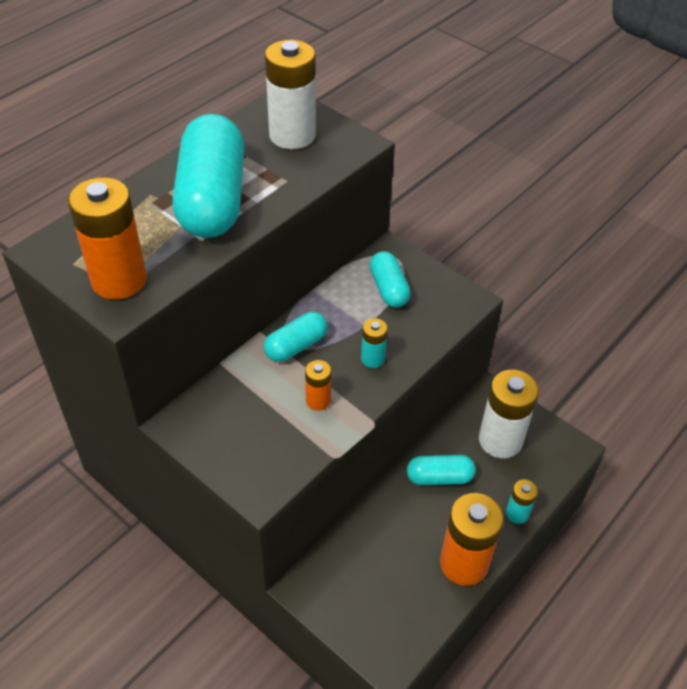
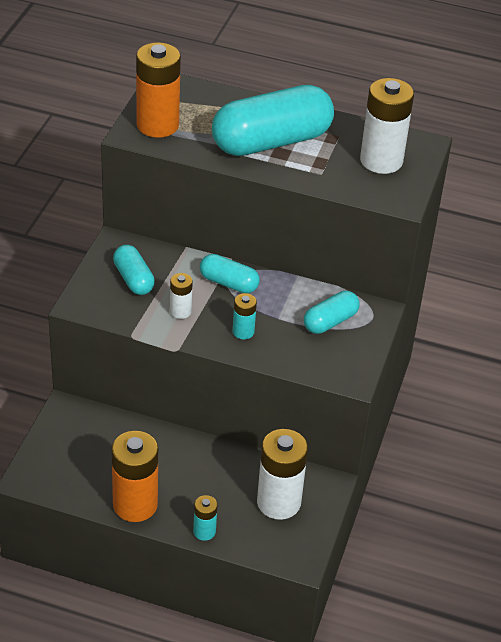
camera: 65 degrees right, 5 degrees down
(318, 400) = (180, 311): orange battery -> white battery
(439, 477) = (213, 468): turquoise capsule -> turquoise capsule (133, 279)

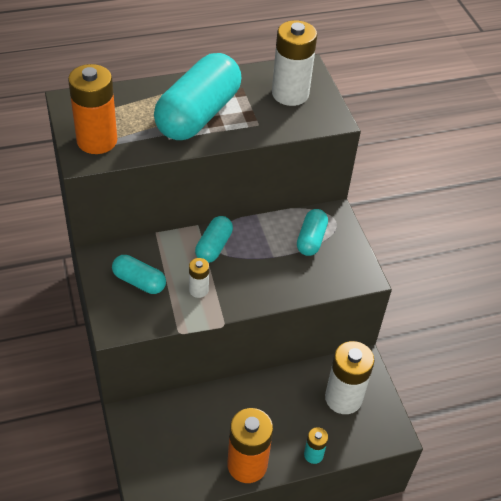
camera: 35 degrees left, 5 degrees up
(229, 283) = (214, 246): turquoise capsule -> turquoise capsule turned 60 degrees counterclockwise
(243, 332) = (259, 281): turquoise battery -> none

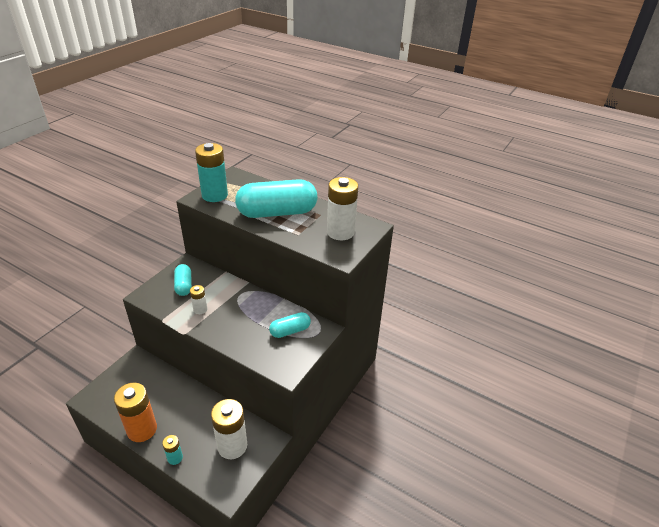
camera: 50 degrees right, 10 degrees down
(97, 141) = (214, 195): orange battery -> turquoise battery
(214, 246) = (239, 296): turquoise capsule -> none

